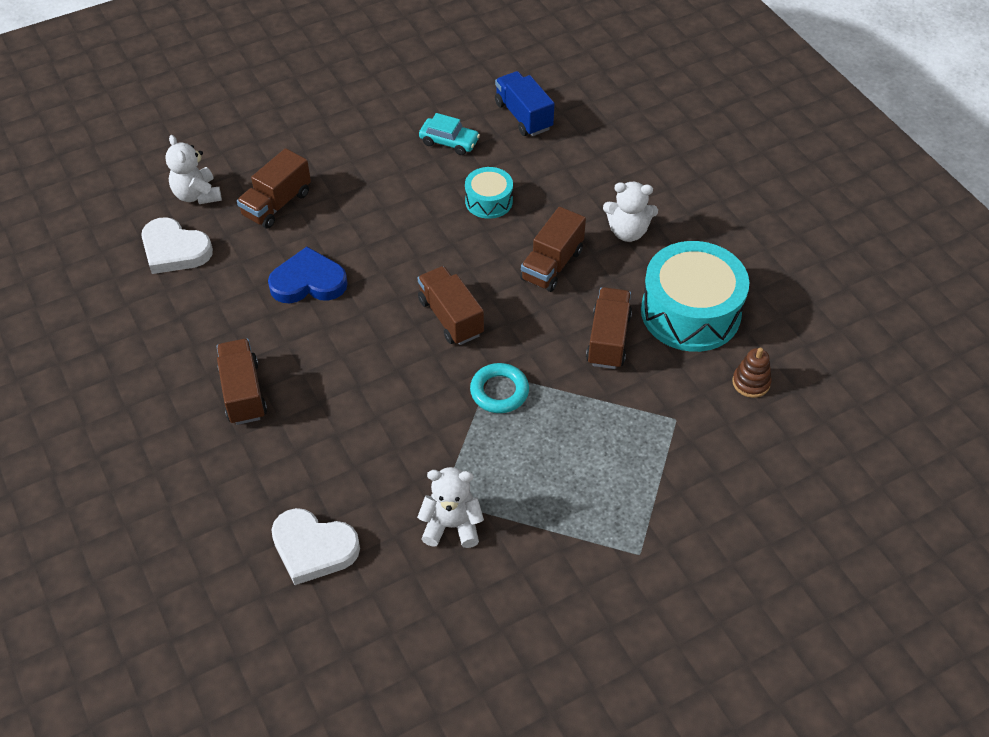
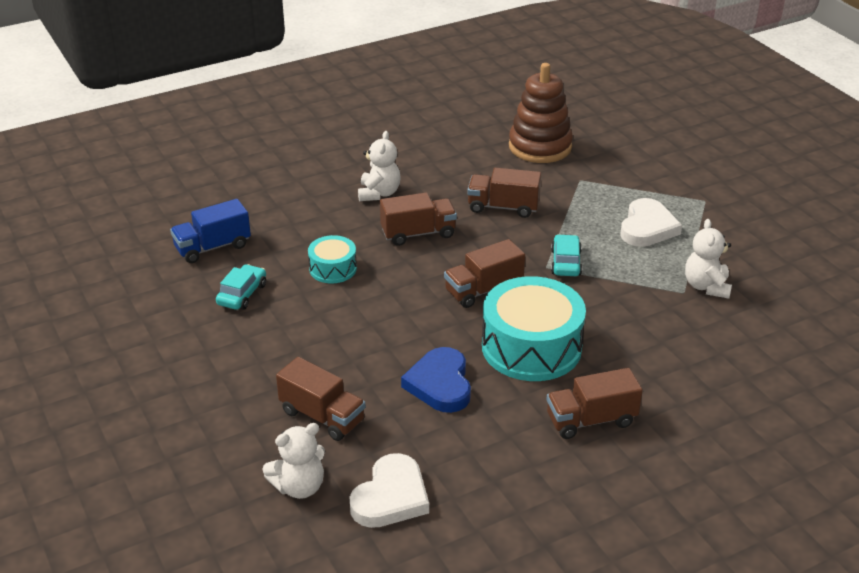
camera: 90 degrees left, 15 degrees down
(313, 548) = (751, 362): white heart -> white heart (647, 227)
(499, 391) = (565, 262): turquoise ring -> turquoise car
(552, 265) = (418, 233): brown truck -> brown truck turned 45 degrees counterclockwise
(690, 312) = (471, 168): turquoise drum -> turquoise drum (531, 347)
(751, 382) = (540, 147): brown stacking toy -> brown stacking toy, size x2.18

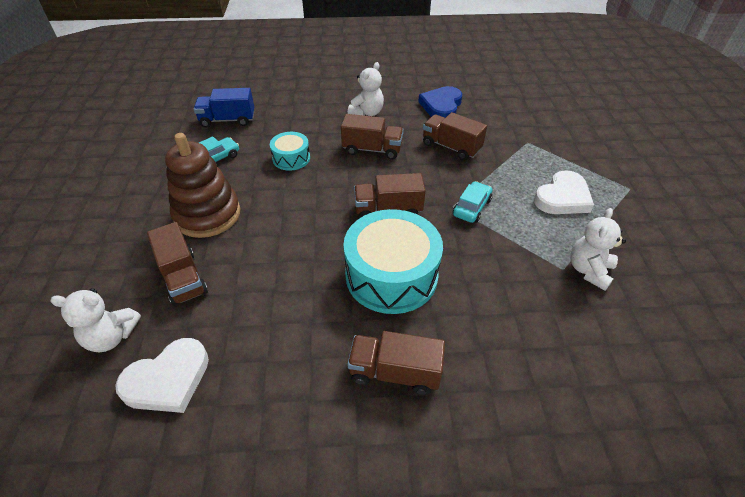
camera: 25 degrees right, 10 degrees up
(440, 384) = (292, 283): blue heart -> blue heart (441, 106)
(540, 147) = (511, 109): brown stacking toy -> brown stacking toy (207, 214)

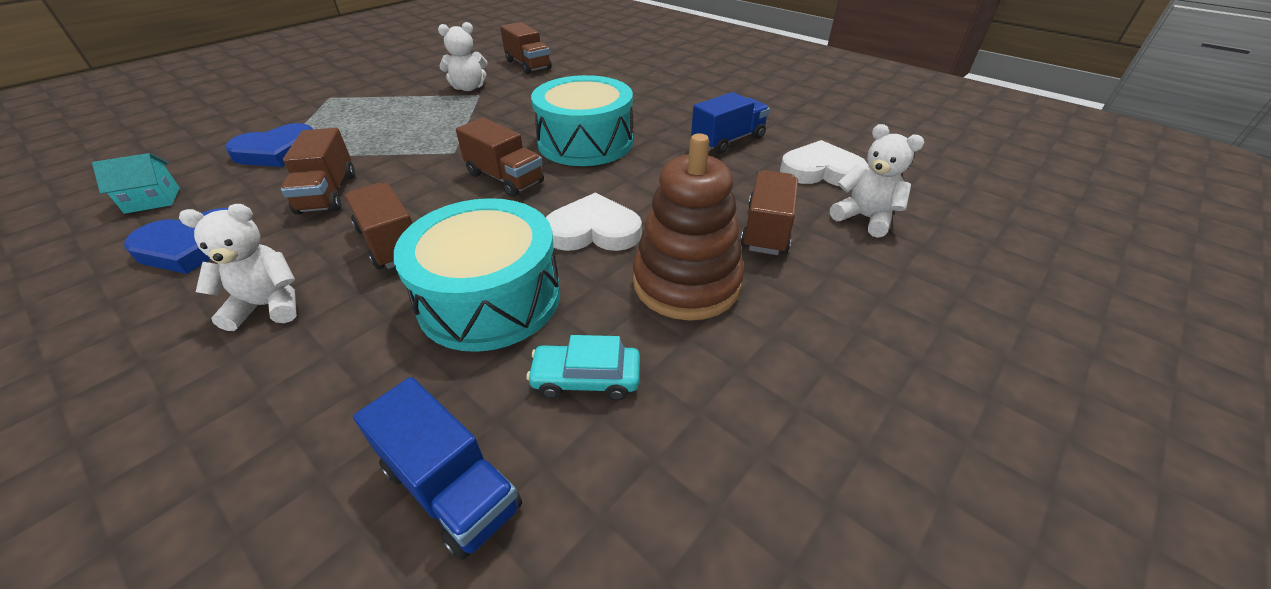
camera: 135 degrees left, 5 degrees down
(282, 367) = (728, 140): none -> blue truck
(291, 158) = (490, 298): turquoise drum -> turquoise drum, size x1.94
(394, 372) = (659, 110): brown truck -> brown truck (528, 65)
(471, 207) = (444, 144): turquoise car -> none
(506, 103) = (153, 200): none -> turquoise house
(534, 145) = (276, 151): none -> blue heart
(562, 197) = (376, 115): white heart -> white heart (593, 230)

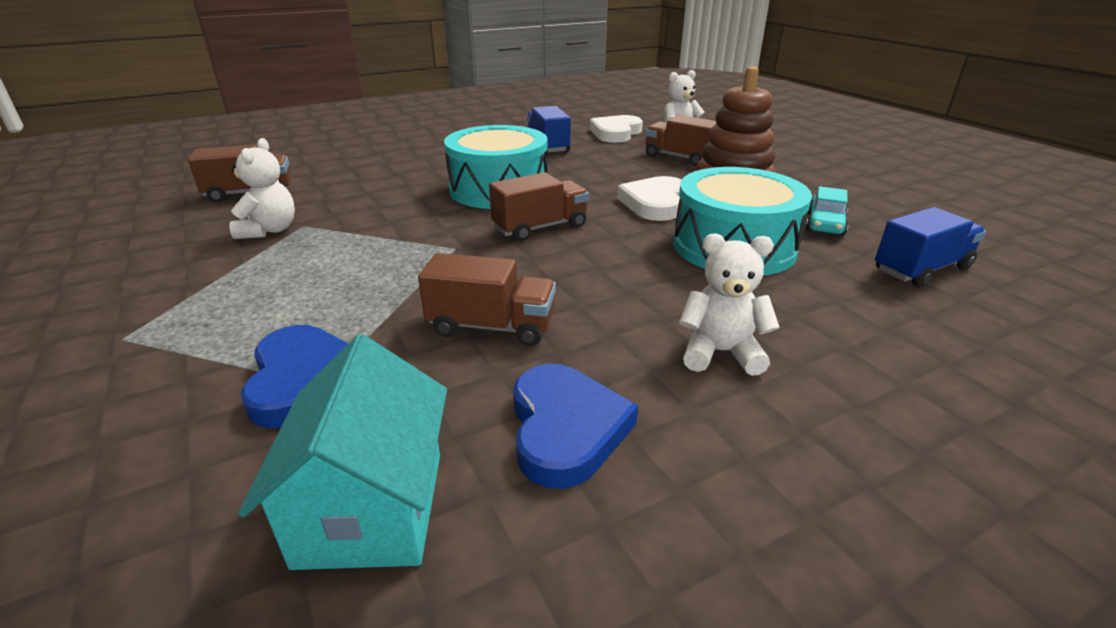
camera: 70 degrees left, 10 degrees down
(153, 200) = (371, 507): turquoise house -> turquoise house, size x1.73
(269, 305) = (720, 352): white teddy bear -> white teddy bear turned 90 degrees clockwise
(390, 243) = (631, 286): brown truck -> none

